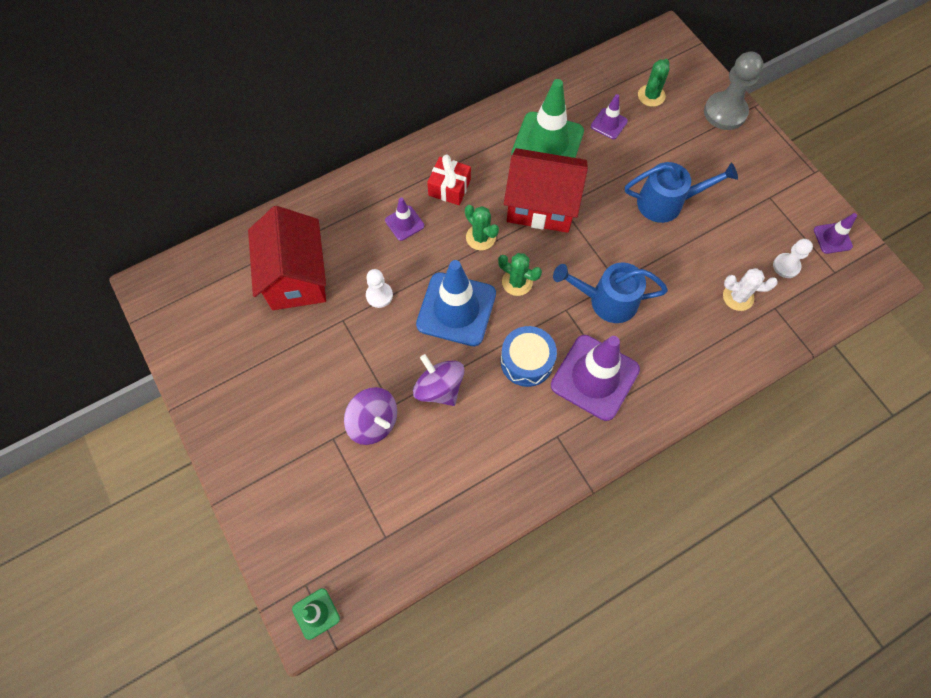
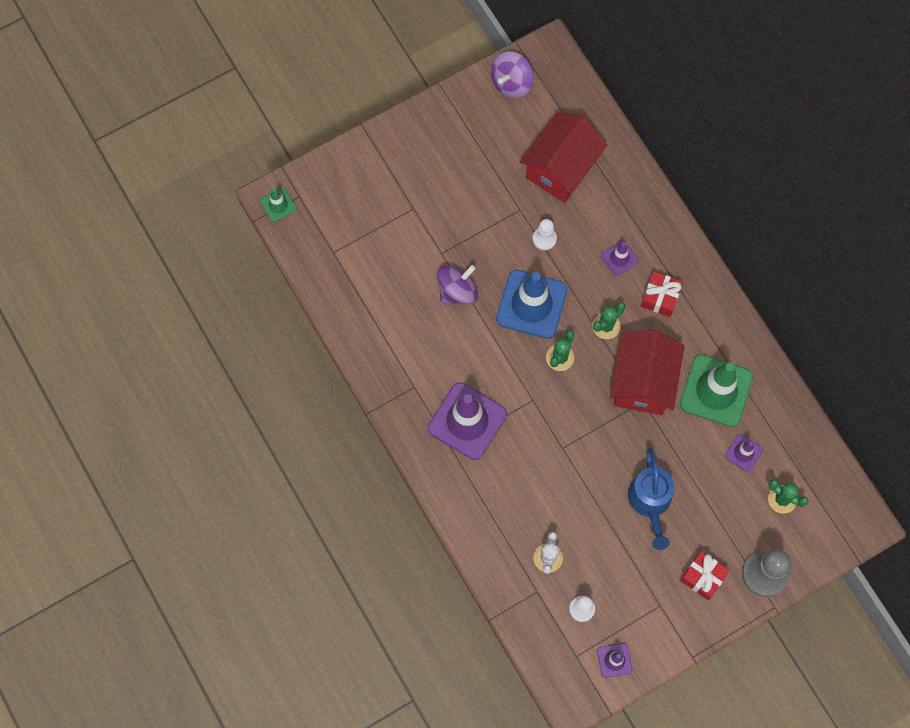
camera: 90 degrees right, 5 degrees up
(296, 277) = (561, 168): red house -> red house turned 45 degrees counterclockwise
(373, 422) = (427, 239): purple spinning top -> purple spinning top (511, 83)
(526, 361) = (482, 364): blue drum -> none
(606, 301) = (542, 436): blue watering can -> none
(736, 161) = (703, 577): none -> red gift

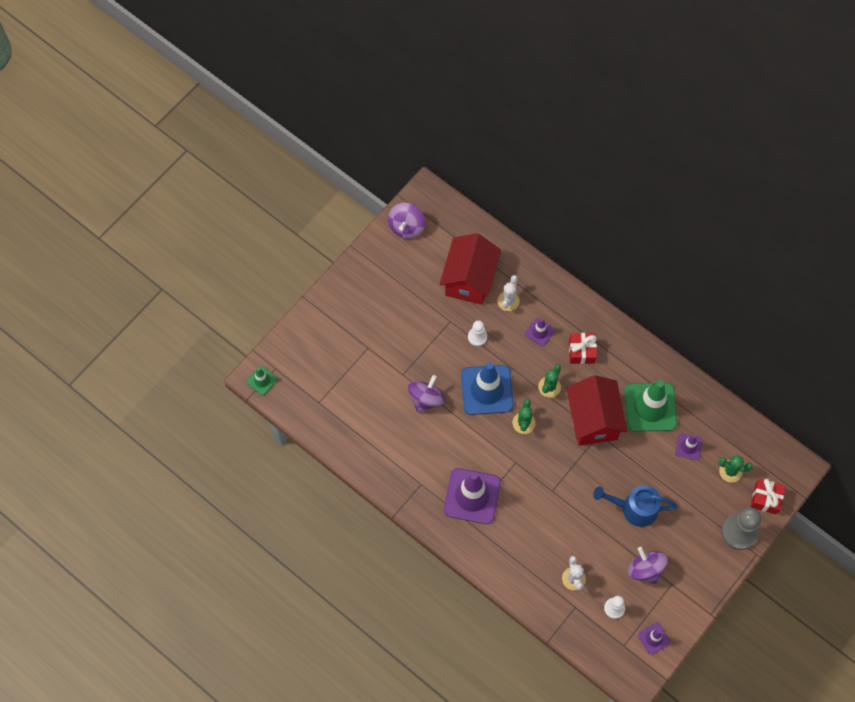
camera: 20 degrees left, 5 degrees down
(597, 209) = (508, 301): none -> white cactus
(636, 577) = (645, 569): none -> purple spinning top
(650, 502) = (634, 508): blue watering can -> blue watering can turned 120 degrees clockwise
(703, 577) = (695, 551): red gift -> red gift (766, 499)

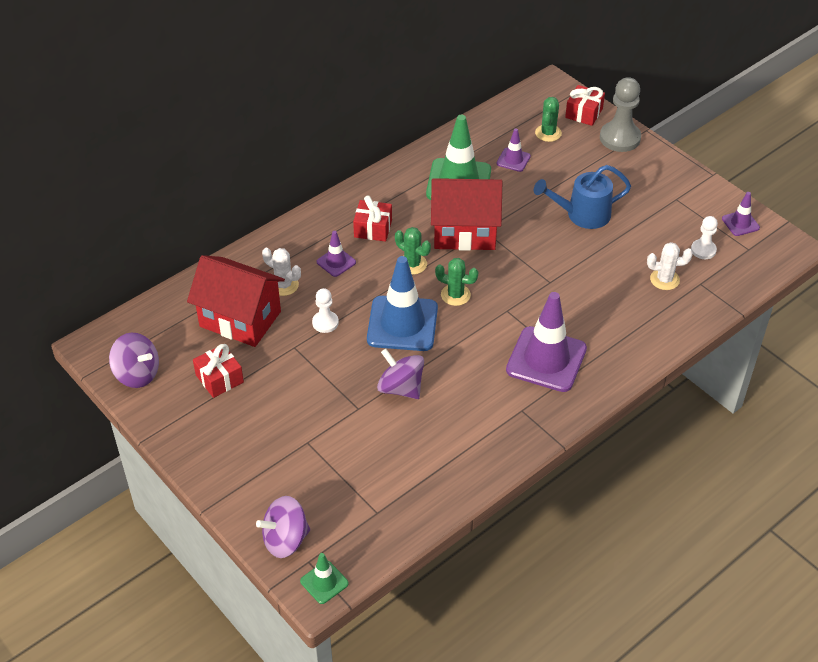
camera: 80 degrees left, 20 degrees down
(412, 279) = (219, 378): none -> red gift
(634, 508) = (582, 215): blue watering can -> blue watering can turned 60 degrees clockwise
(645, 569) = (657, 217): purple spinning top -> purple spinning top (285, 540)

